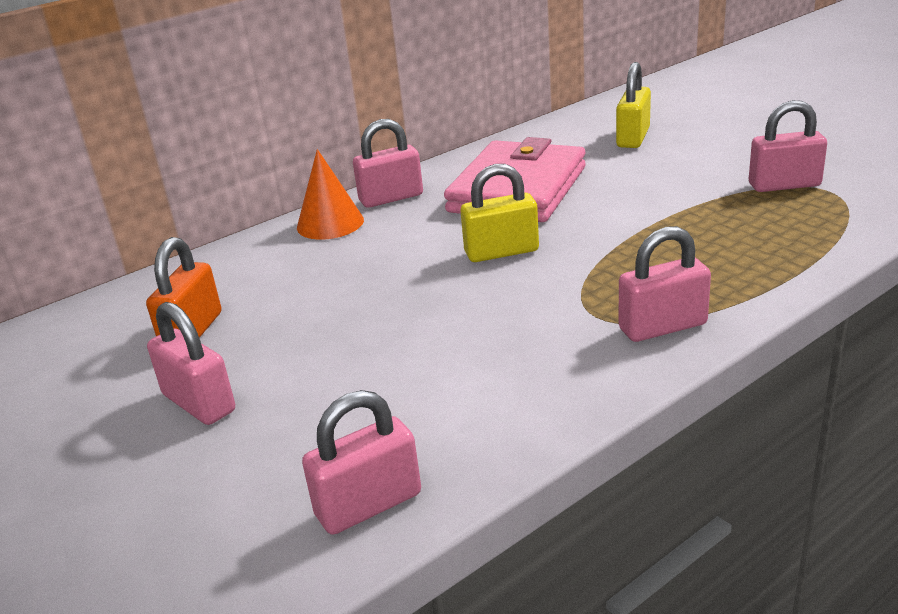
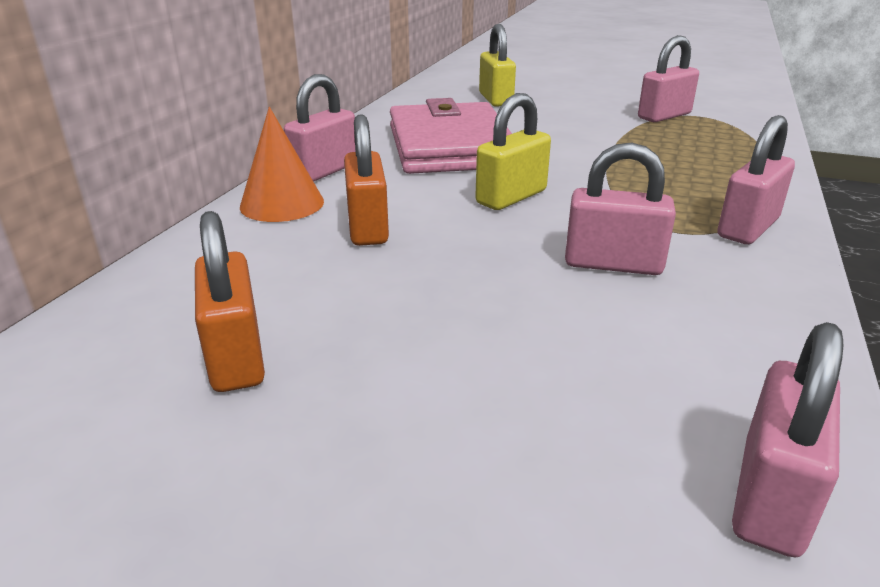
camera: 35 degrees left, 0 degrees up
(199, 403) = (364, 447): pink padlock -> pink padlock (613, 264)
(363, 257) = (367, 227): none -> orange padlock

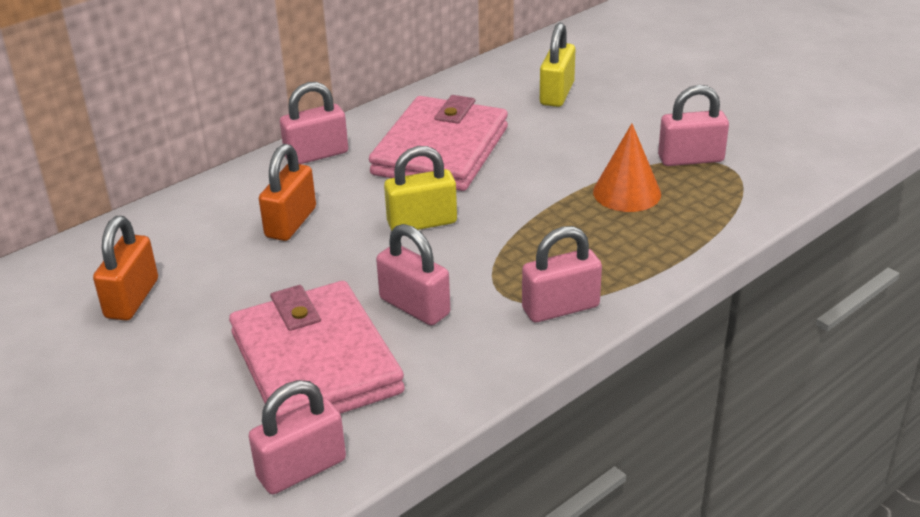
camera: 30 degrees right, 5 degrees up
(282, 204) = (257, 182): orange cone -> orange cone (627, 192)
(589, 352) = (316, 362): none -> pink wallet

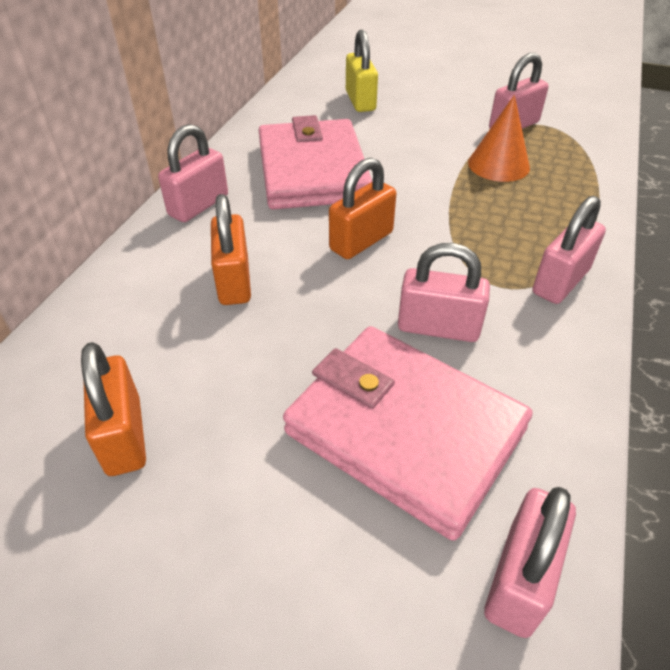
camera: 30 degrees left, 10 degrees up
(422, 223) = (361, 241): yellow padlock -> orange padlock

